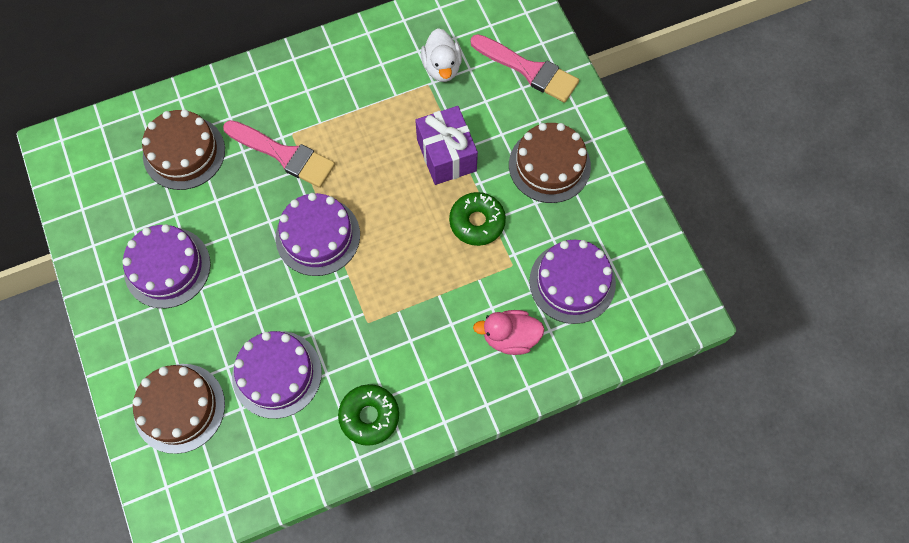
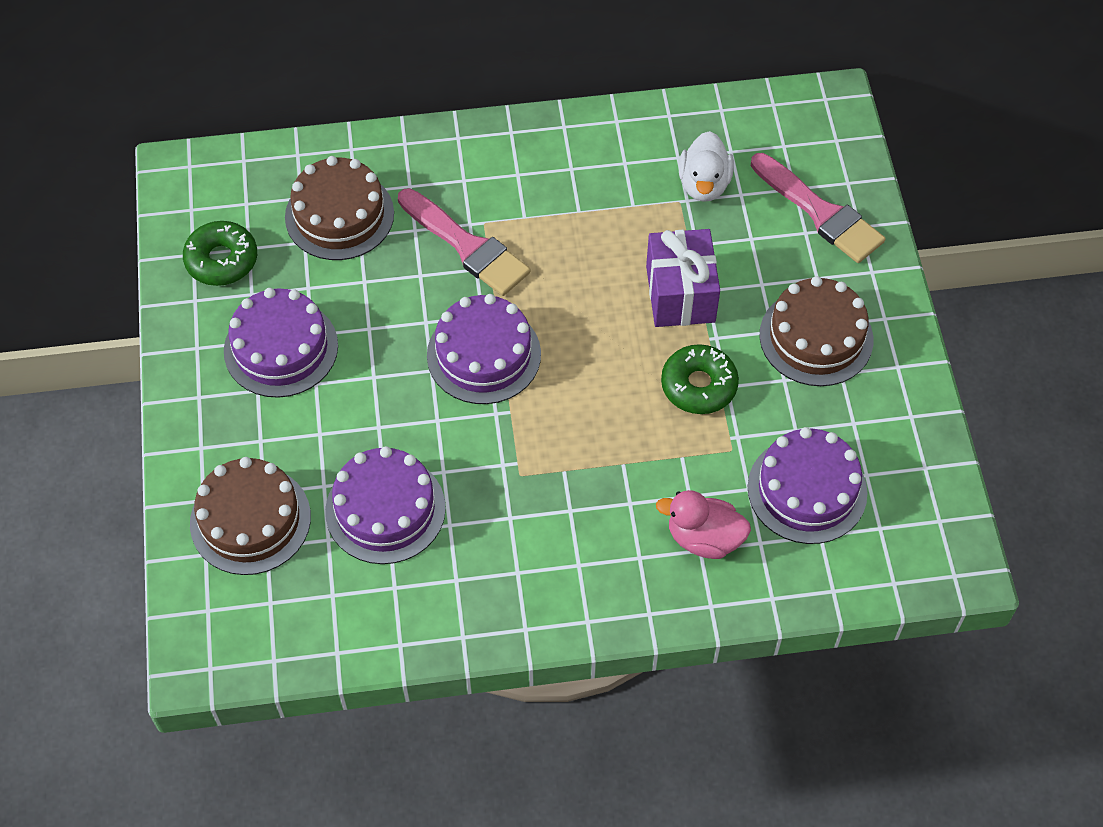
camera: 15 degrees right, 10 degrees down
(369, 416) = (491, 590): green donut -> green donut (222, 260)

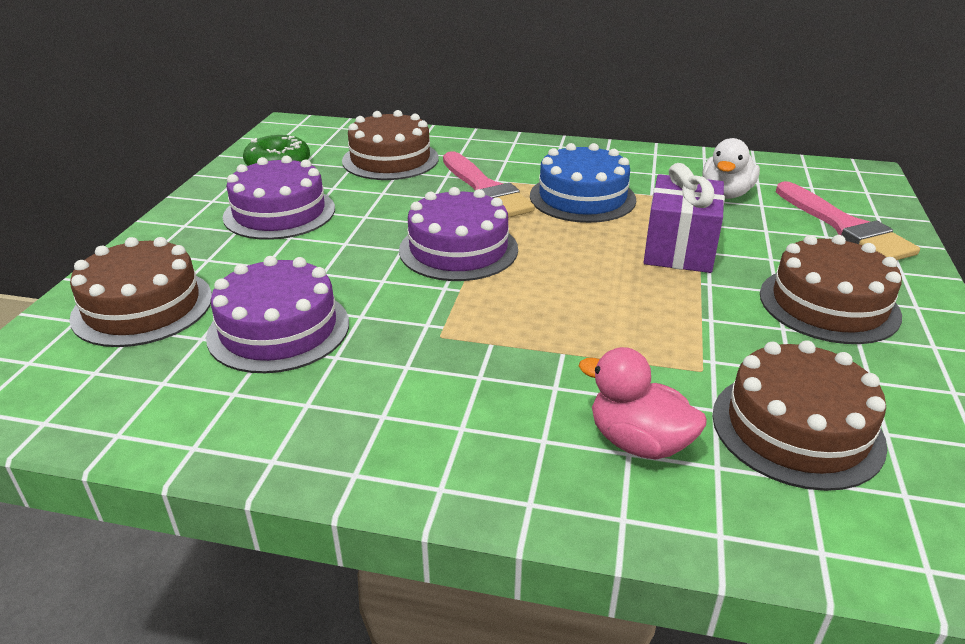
camera: 20 degrees right, 25 degrees down
(568, 232) = (582, 197): none -> blue cake
(699, 385) = (677, 312): green donut -> none
(807, 490) = (797, 428): purple cake -> brown cake

